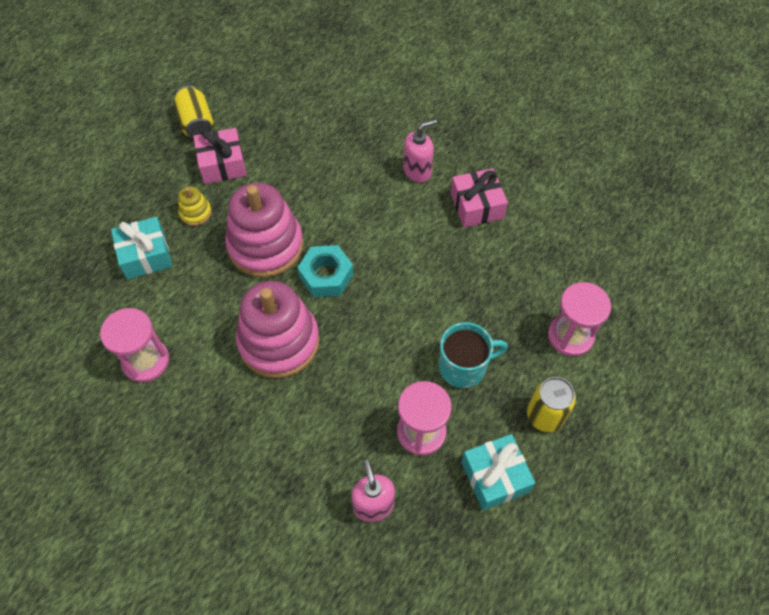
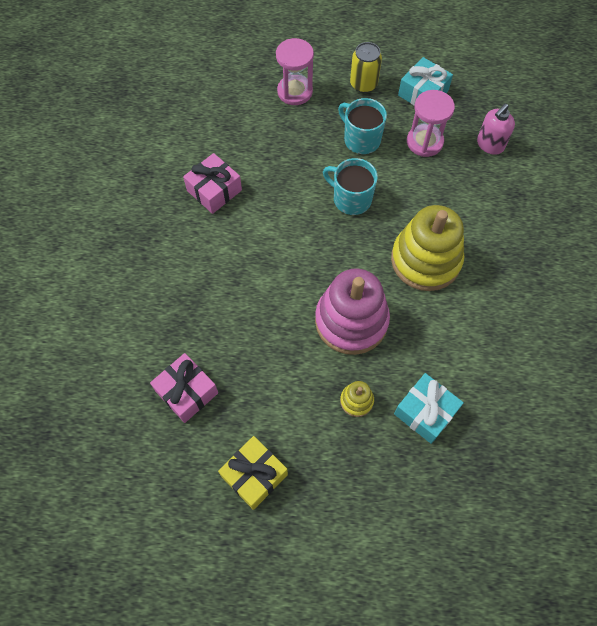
camera: 120 degrees left, 5 degrees up
(146, 361) = (509, 342): pink hourglass -> none
(196, 123) = (254, 475): yellow can -> yellow gift
(222, 164) = (289, 414): pink gift -> pink gift (187, 392)
(279, 342) = (425, 260): pink stacking toy -> yellow stacking toy
(326, 276) = (348, 260): turquoise nut -> none
(393, 315) = (351, 199): none -> turquoise mug
(417, 171) = (202, 248): pink soap dispenser -> none

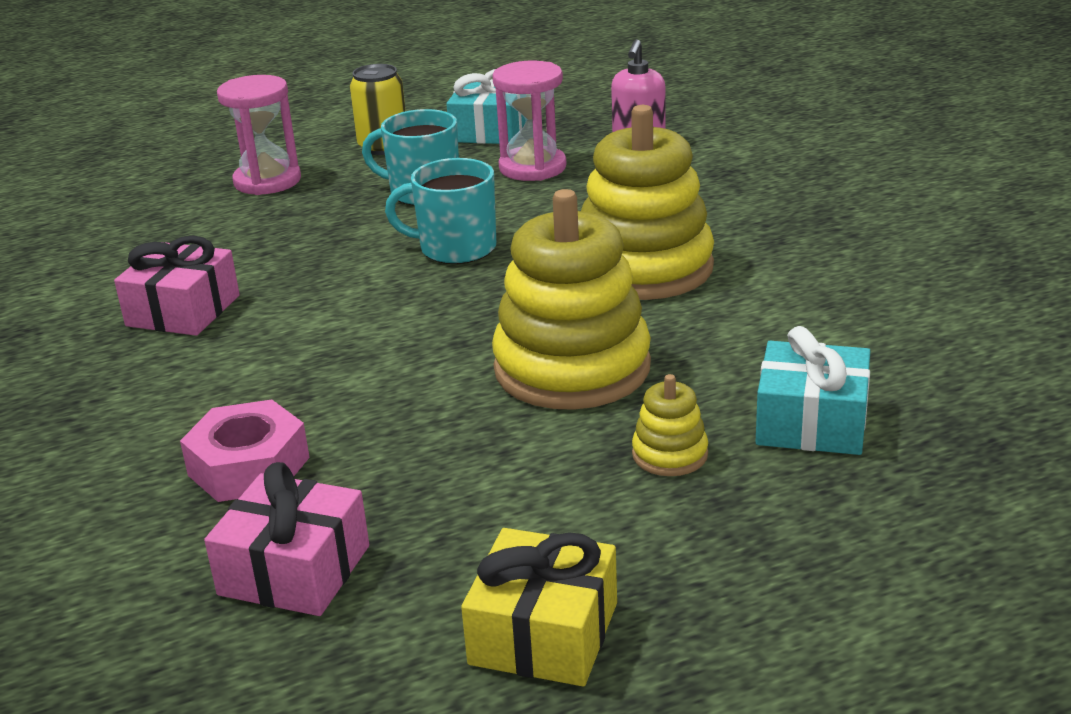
camera: 25 degrees left, 35 degrees down
(196, 319) = (248, 466): none -> pink nut
(351, 321) = (572, 368): pink stacking toy -> yellow stacking toy

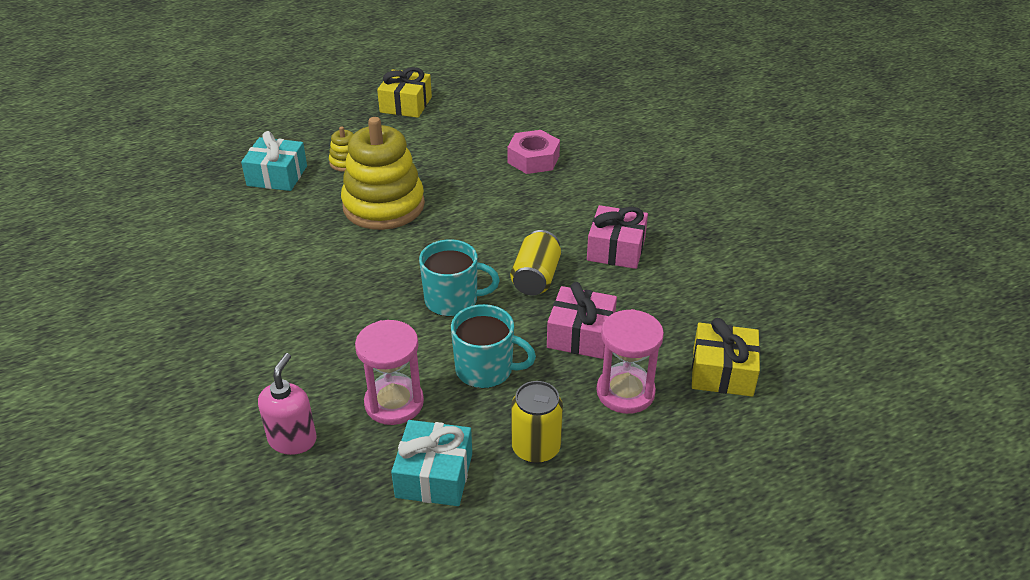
camera: 175 degrees right, 10 degrees up
(143, 197) = (722, 372): none -> yellow gift
(294, 570) = (498, 122): pink gift -> pink gift (581, 335)
(327, 274) = (536, 278): none -> yellow can
(643, 268) = (328, 277): yellow stacking toy -> none

